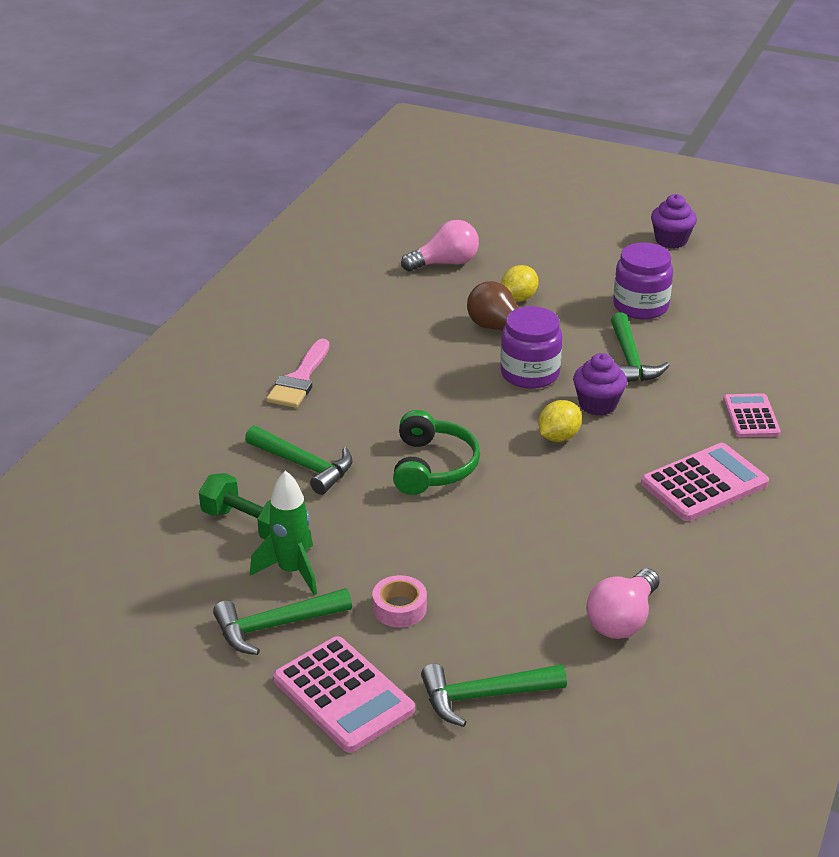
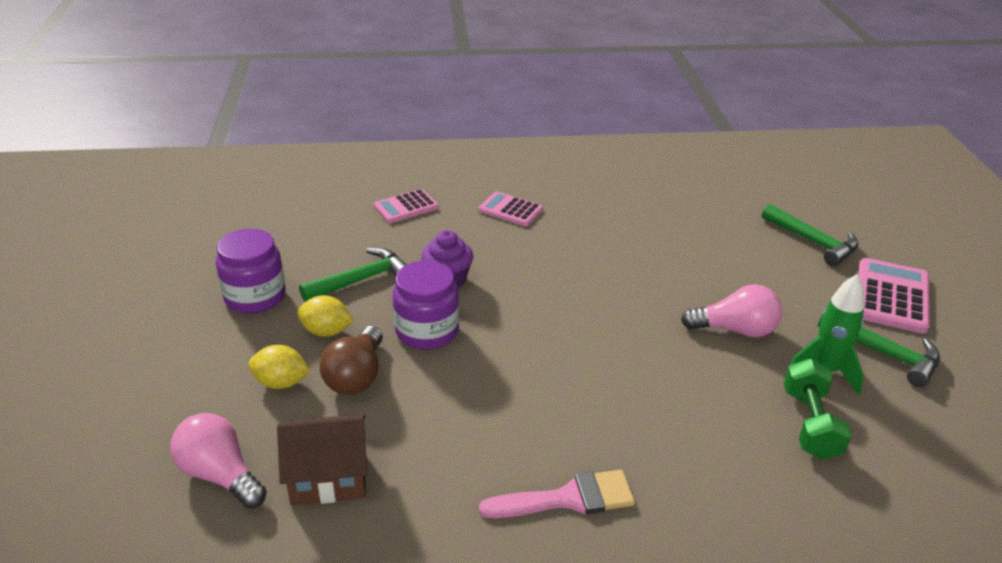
camera: 120 degrees left, 0 degrees up
(304, 465) = (699, 425): green hammer -> none
(399, 608) = (790, 301): pink tape -> none
(408, 298) = (328, 476): none -> brown house
(433, 466) = (618, 342): green headphones -> none
(558, 437) = (512, 287): yellow lemon -> yellow lemon (326, 332)
(622, 620) = (685, 210): pink light bulb -> pink light bulb (735, 330)
(671, 240) = (94, 310): purple cupcake -> none
(704, 484) = (510, 210): pink calculator -> pink calculator, size x0.64

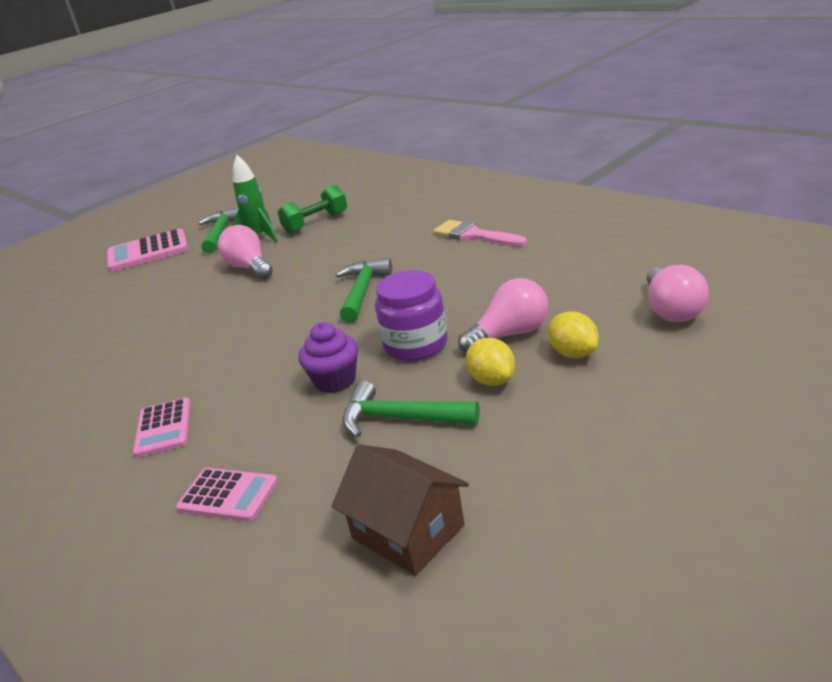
camera: 125 degrees left, 5 degrees down
(255, 297) = (521, 452): purple jar -> none
(328, 476) = (595, 285): brown house -> brown house (408, 532)
(356, 376) = (510, 334): brown light bulb -> pink light bulb
(813, 242) = (91, 293): green hammer -> green hammer (362, 291)

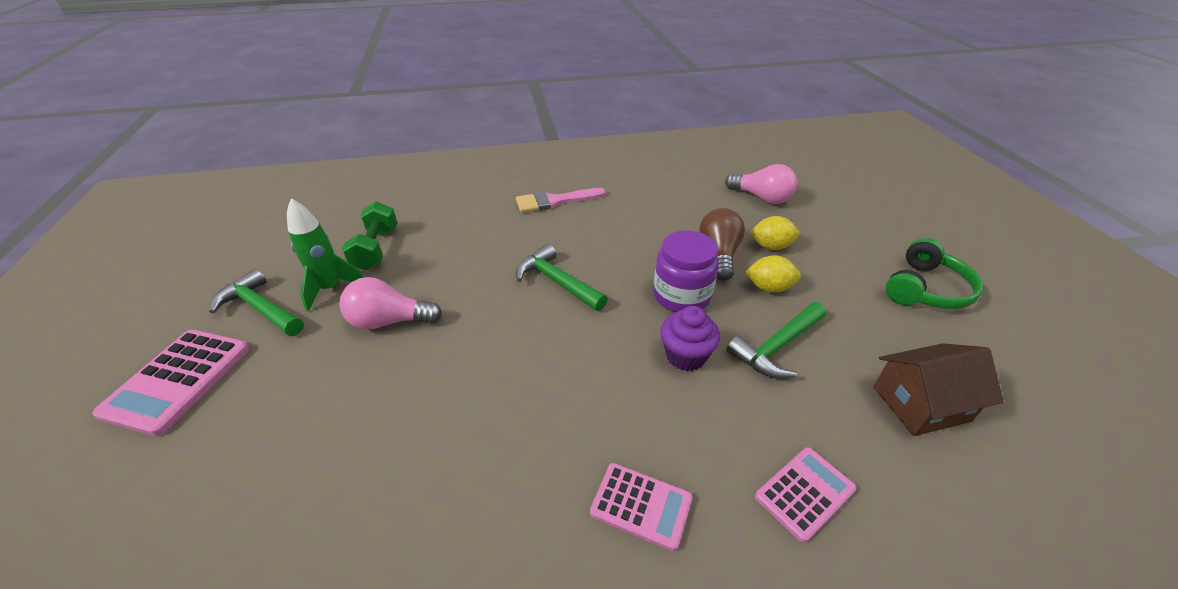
camera: 60 degrees left, 10 degrees up
(510, 334) = (719, 255): pink light bulb -> brown light bulb
(649, 481) = (926, 289): none -> green headphones

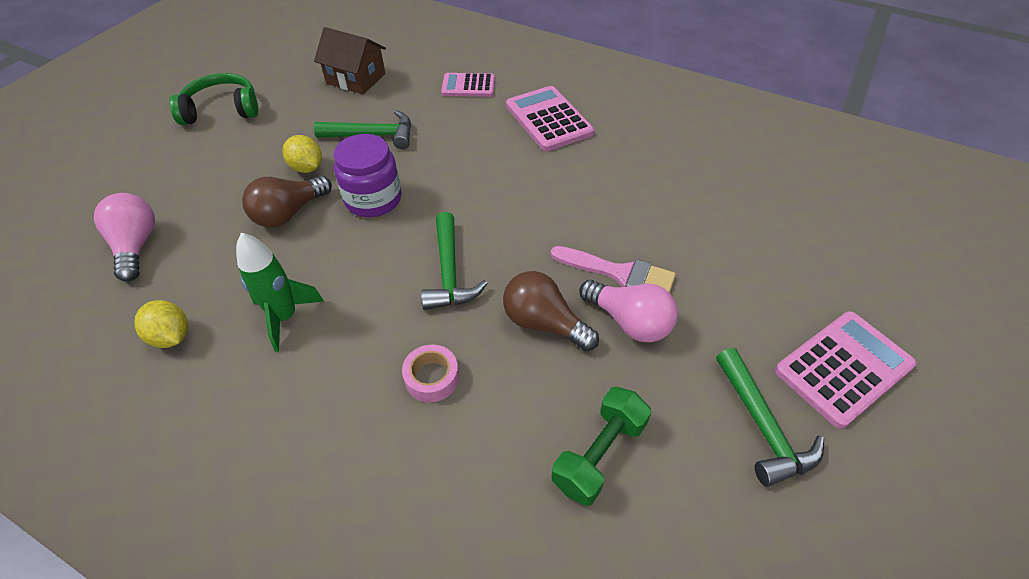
camera: 140 degrees left, 10 degrees up
(331, 288) = (675, 410): green rocket -> green rocket (285, 317)
(457, 288) = (544, 323): none -> brown light bulb
(505, 232) = (432, 378): none -> pink tape
(554, 201) = (322, 397): pink brush -> pink brush (620, 273)
(641, 506) = (548, 119): pink calculator -> pink calculator, size x1.57
(685, 356) = (434, 162): purple cupcake -> none
(771, 246) = (239, 194): yellow lemon -> yellow lemon (171, 336)

